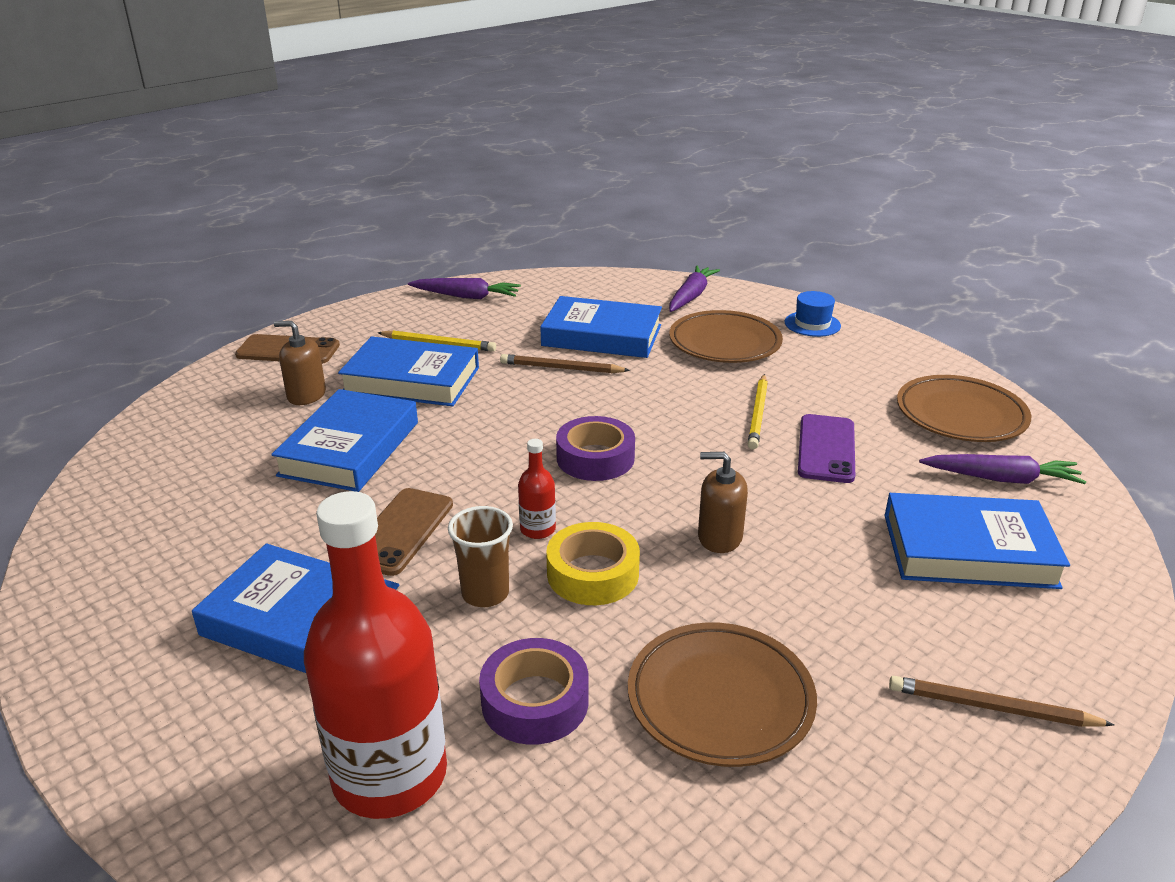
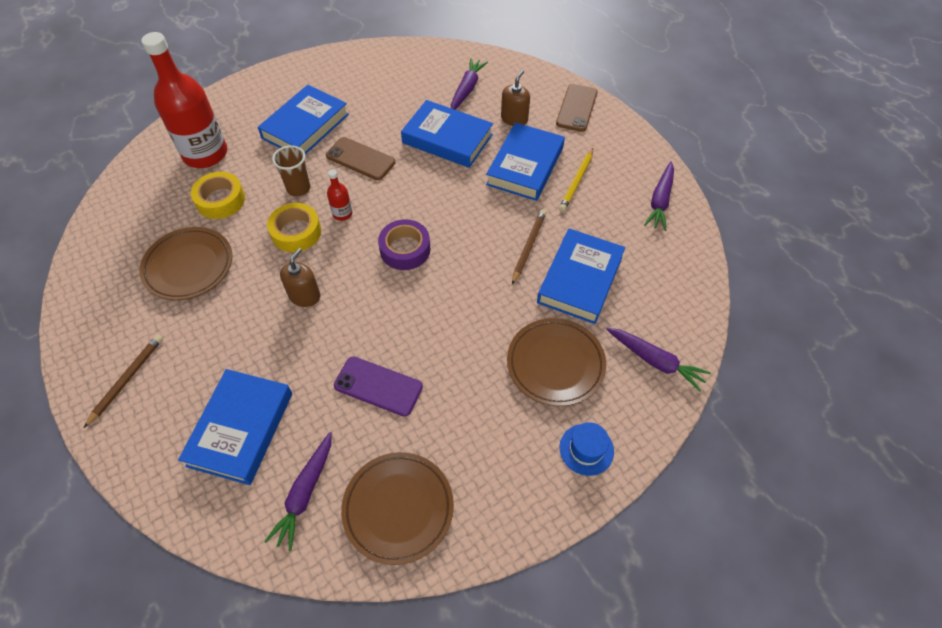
camera: 100 degrees right, 25 degrees up
(222, 443) = (467, 89): none -> purple carrot
(535, 701) = (220, 200): purple tape -> yellow tape
(758, 414) = (436, 356): yellow pencil -> none

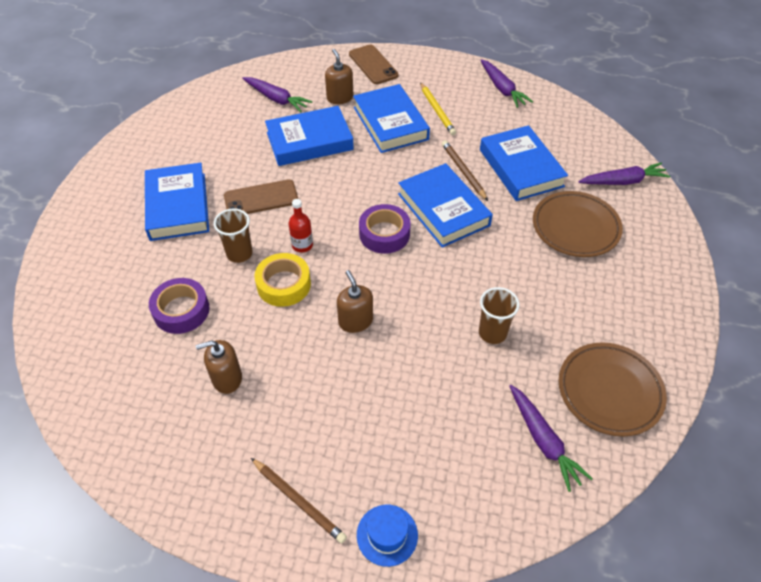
camera: 45 degrees left, 5 degrees down
(127, 380) = (298, 501): brown pencil -> brown pencil turned 150 degrees clockwise
(189, 266) = (227, 378): brown plate -> brown soap dispenser
(205, 154) = (112, 287): red bottle -> none
(220, 200) = (181, 310): yellow tape -> purple tape
(240, 429) = (440, 446): blue book -> blue book (443, 209)
(378, 386) = (492, 333): purple phone -> brown cup
(467, 89) = (276, 99): purple carrot -> purple carrot turned 150 degrees clockwise
(586, 449) = (656, 260): blue hat -> blue hat (387, 535)

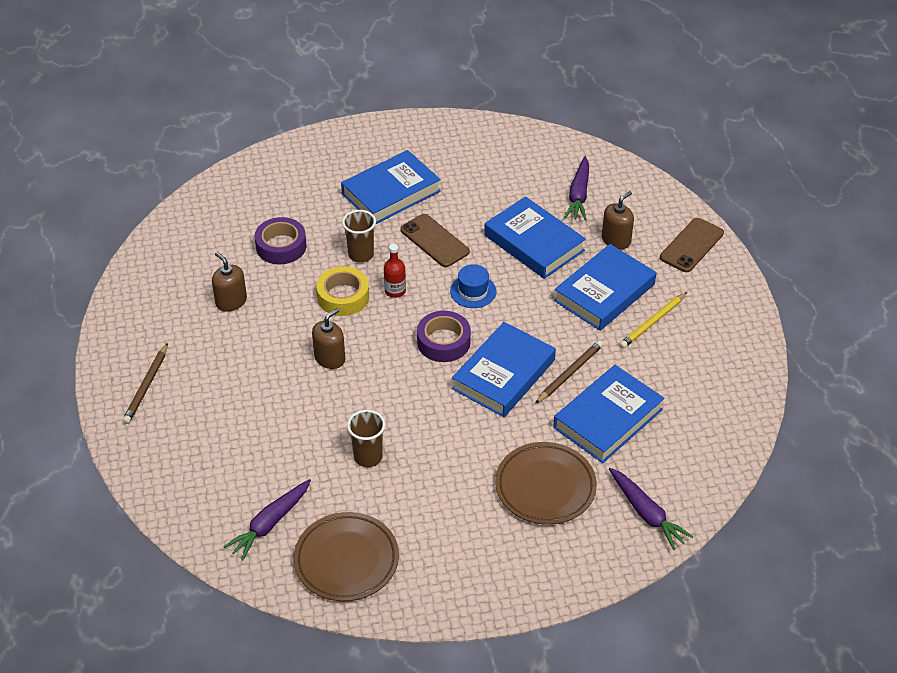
camera: 65 degrees right, 5 degrees down
(387, 535) = (141, 447): blue hat -> blue hat (473, 291)
(502, 89) = (734, 366): purple carrot -> none

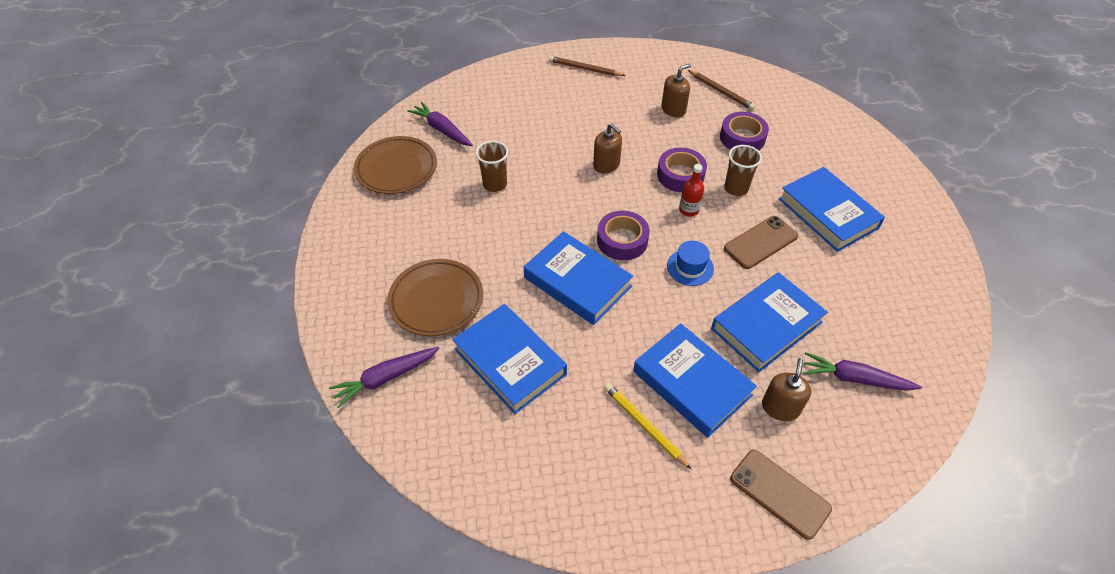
camera: 95 degrees right, 5 degrees up
(343, 297) = (680, 175): yellow tape -> purple tape
(570, 373) = (574, 336): brown pencil -> brown pencil (721, 91)
(616, 240) = (780, 407): brown soap dispenser -> brown soap dispenser turned 120 degrees counterclockwise

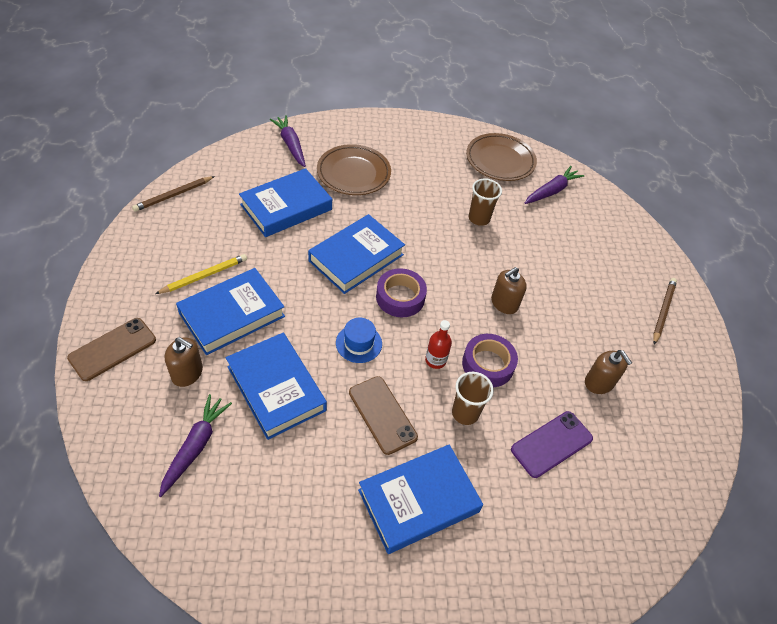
camera: 90 degrees right, 0 degrees up
(721, 91) = (640, 443): brown pencil -> brown pencil (173, 195)
(742, 138) = (551, 444): purple tape -> purple phone

